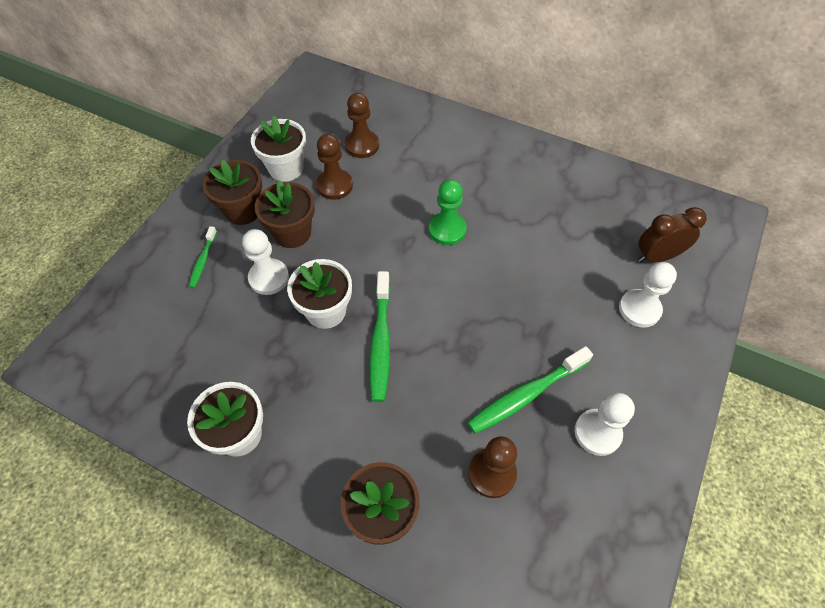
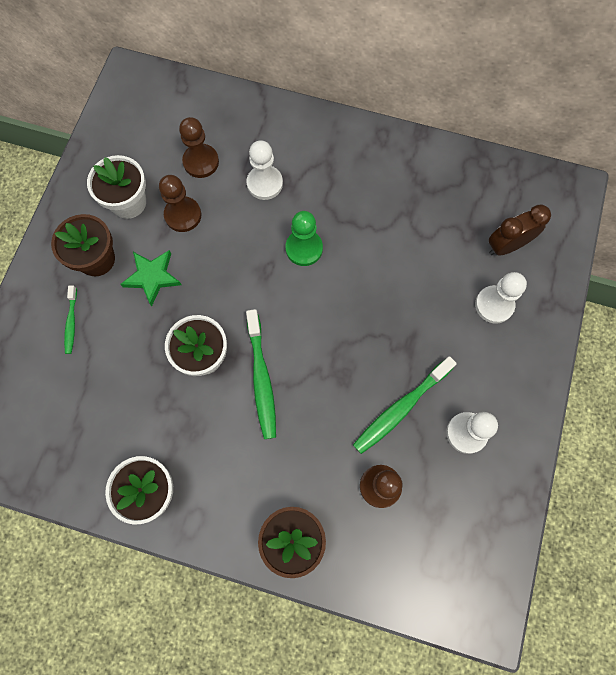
camera: 10 degrees left, 15 degrees up
(269, 278) = (141, 330): white pawn -> white pawn (264, 183)
(292, 233) = (152, 277): brown flower pot -> green star

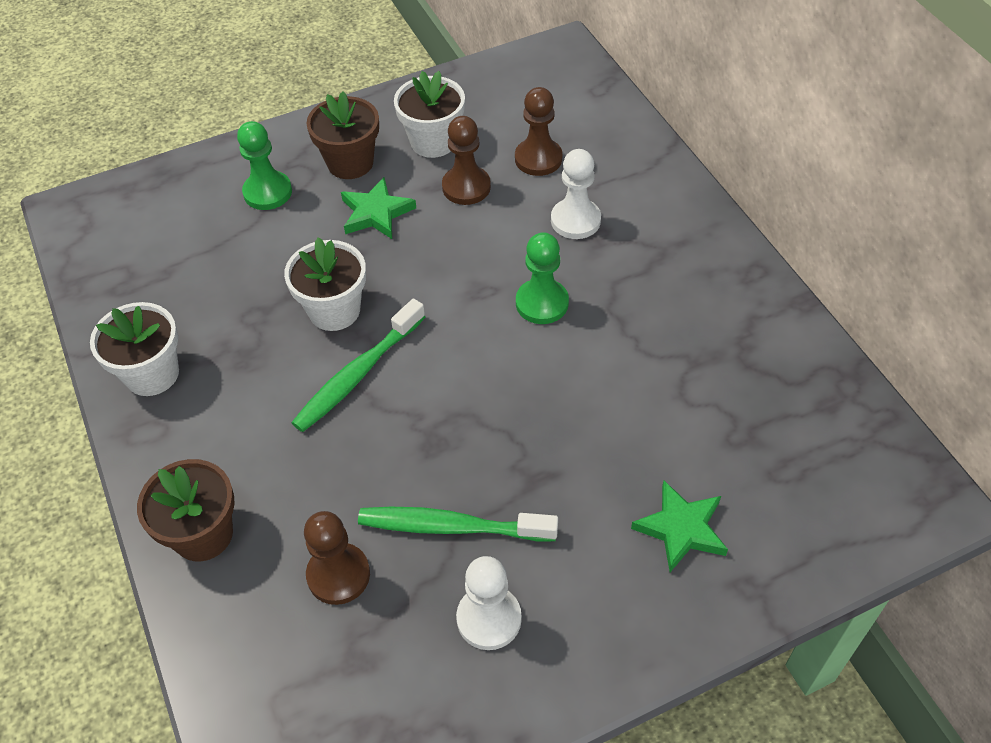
camera: 50 degrees right, 20 degrees down
(71, 323) = (267, 192): green toothbrush -> green pawn
(494, 305) = (681, 529): white pawn -> green star
(506, 246) = (772, 486): brown clock -> none

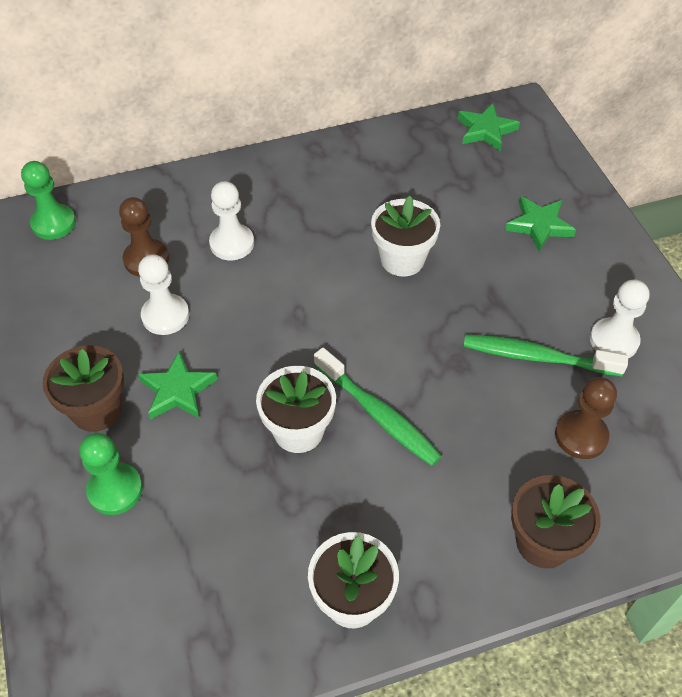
camera: 85 degrees left, 0 degrees up
(433, 142) = (92, 337): white flower pot -> white flower pot (402, 259)
(451, 526) = (536, 357): green toothbrush -> green toothbrush turned 90 degrees clockwise
(466, 187) = (165, 316): brown pawn -> white pawn
(542, 303) = (321, 277): green pawn -> green pawn (53, 223)
(860, 457) = (486, 130): none -> green star

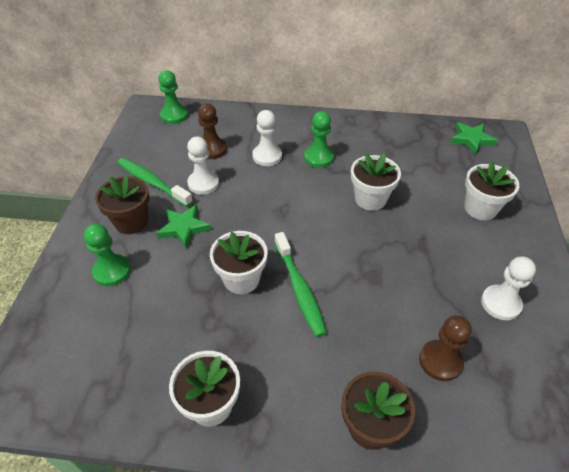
camera: 25 degrees right, 5 degrees down
(304, 222) = (318, 157): none -> green pawn
(536, 357) = (433, 293): green toothbrush -> green toothbrush (152, 182)
(539, 225) = (480, 208): green star -> white flower pot

